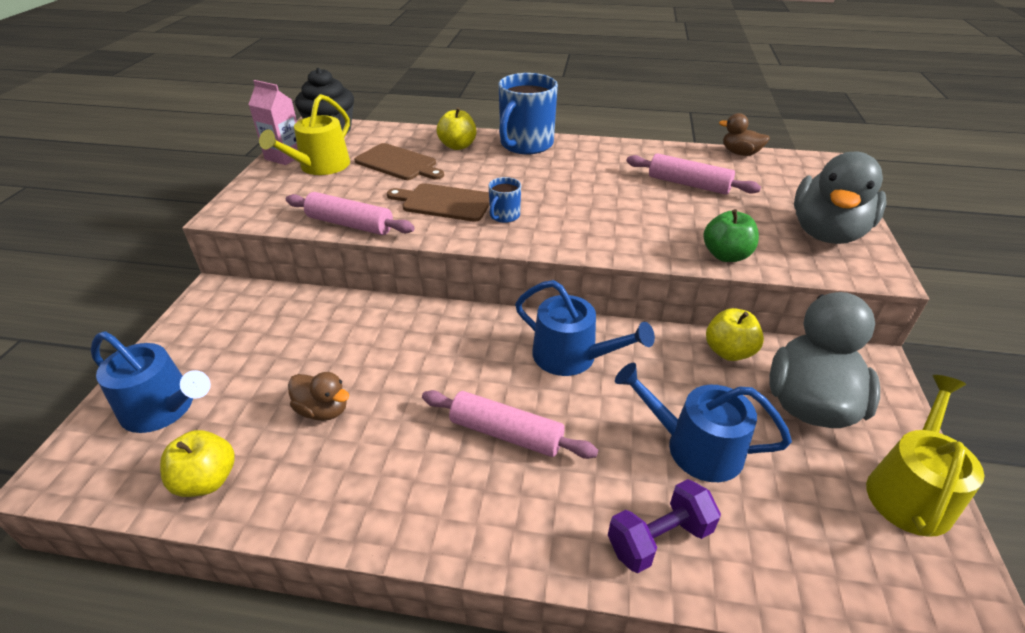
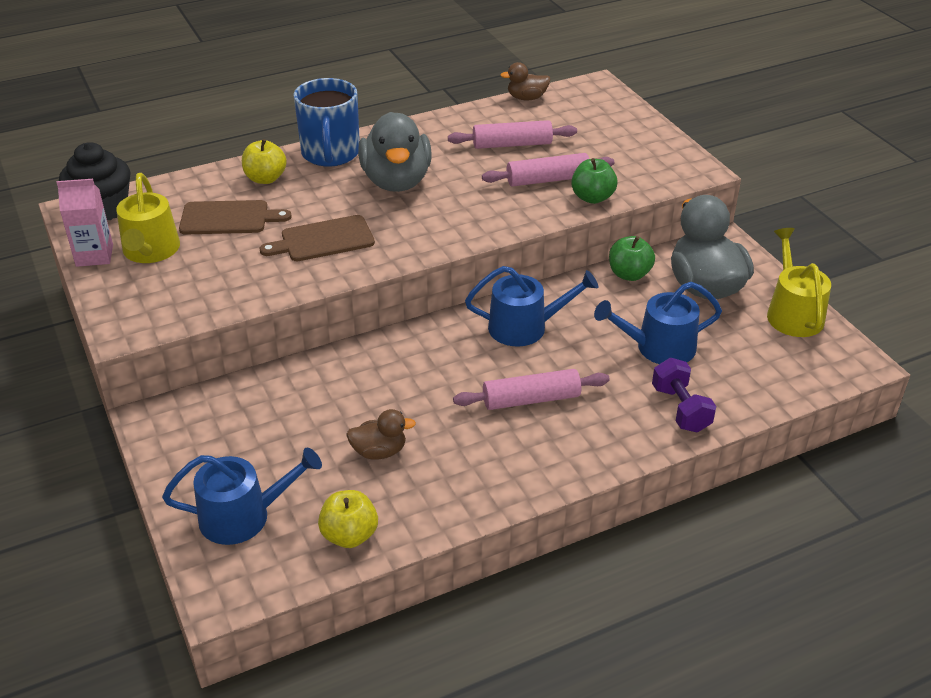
camera: 35 degrees left, 0 degrees up
(350, 224) = (262, 293): pink rolling pin -> pink rolling pin (548, 180)
(504, 216) = (391, 231): blue mug -> none
(659, 538) = (680, 409): purple dumbbell -> purple dumbbell turned 45 degrees counterclockwise
(728, 351) = (629, 274): yellow apple -> green apple
(826, 233) = (645, 151): grey duck -> grey duck (396, 181)

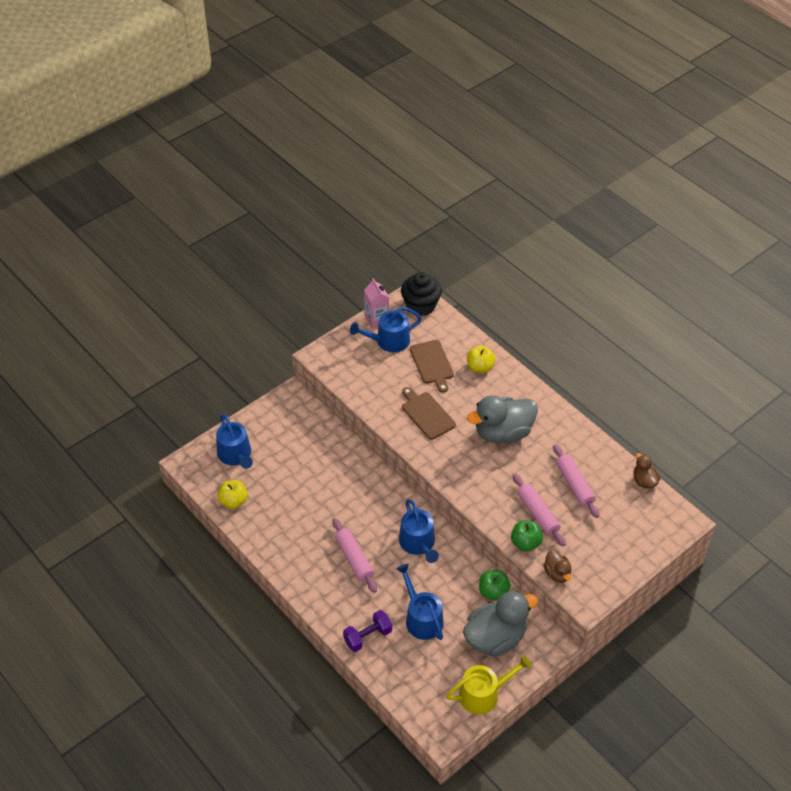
camera: 75 degrees right, 10 degrees up
(150, 251) = (389, 341): yellow watering can -> blue watering can
(330, 154) = (521, 390): blue mug -> none
(379, 451) = (293, 498): brown duck -> brown duck (557, 573)

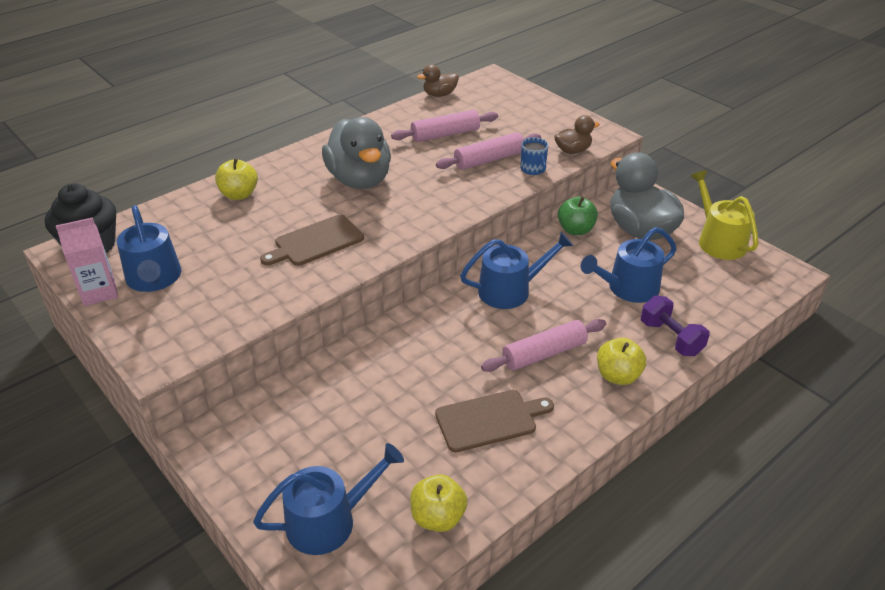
camera: 90 degrees left, 10 degrees down
(332, 599) = (618, 376): none -> yellow apple
(432, 364) = (218, 236): brown cutting board -> brown cutting board (489, 420)
(525, 543) = (533, 169): green apple -> blue mug

